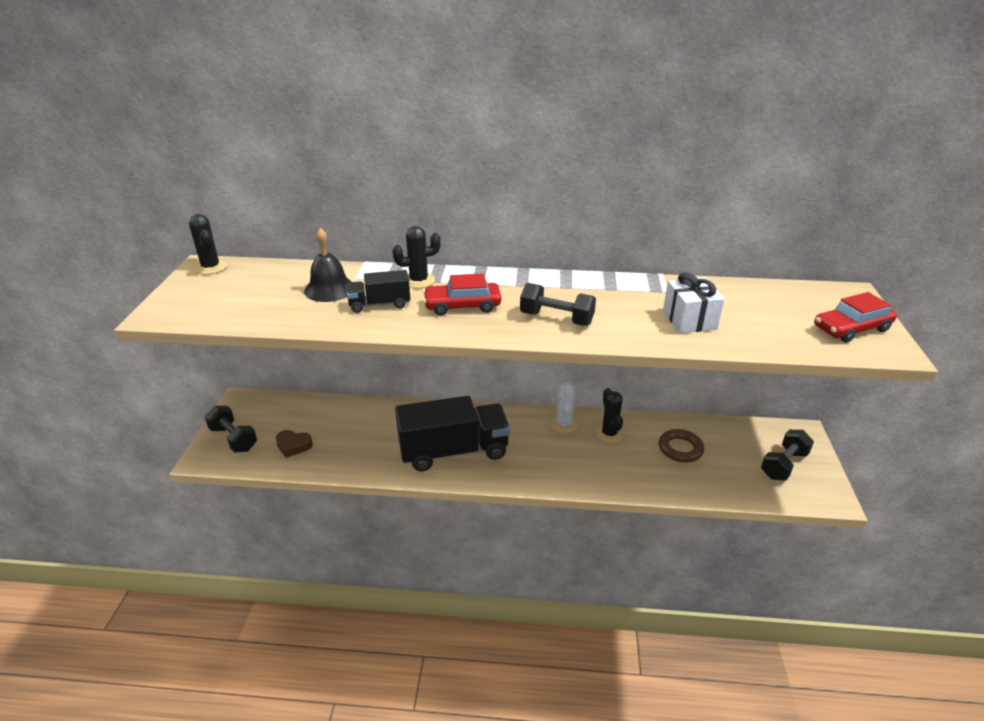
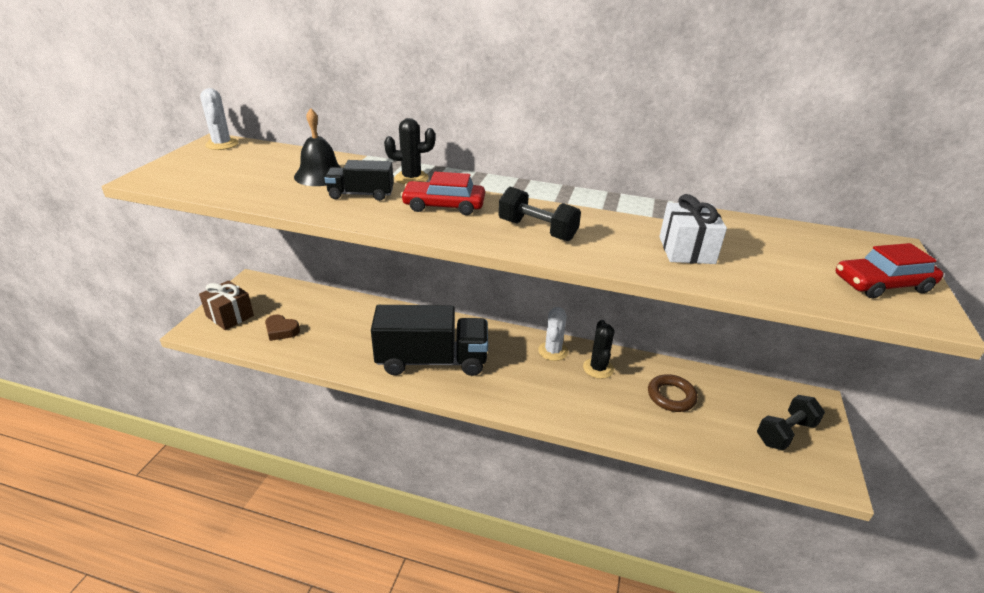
camera: 10 degrees right, 0 degrees up
(211, 267) = (222, 144): black cactus -> white cactus
(233, 439) = (230, 316): black dumbbell -> brown gift

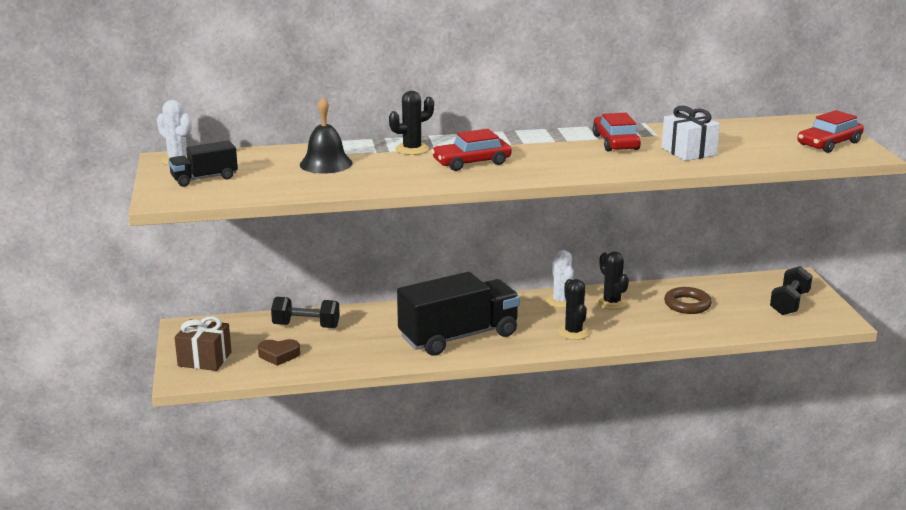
camera: 25 degrees left, 10 degrees down
(361, 194) = (389, 169): black truck -> black truck (204, 178)
(534, 391) = (573, 332): none -> black cactus
(537, 230) = (568, 162): black dumbbell -> black dumbbell (306, 326)
(615, 218) = (615, 142): none -> red car

